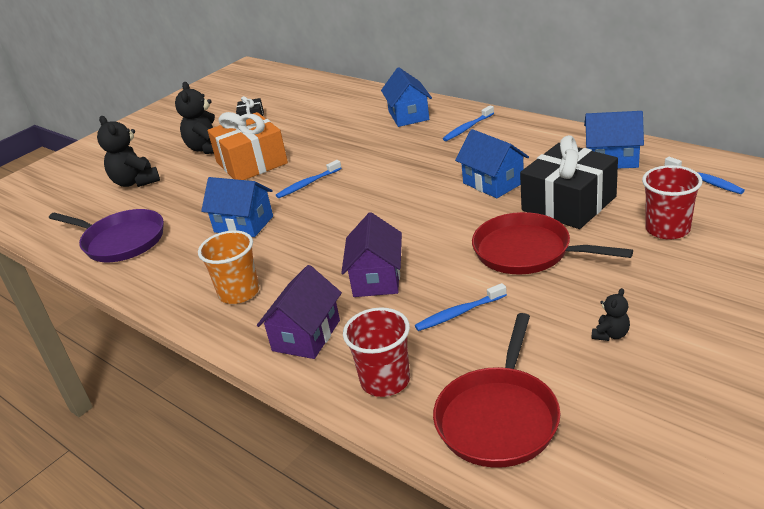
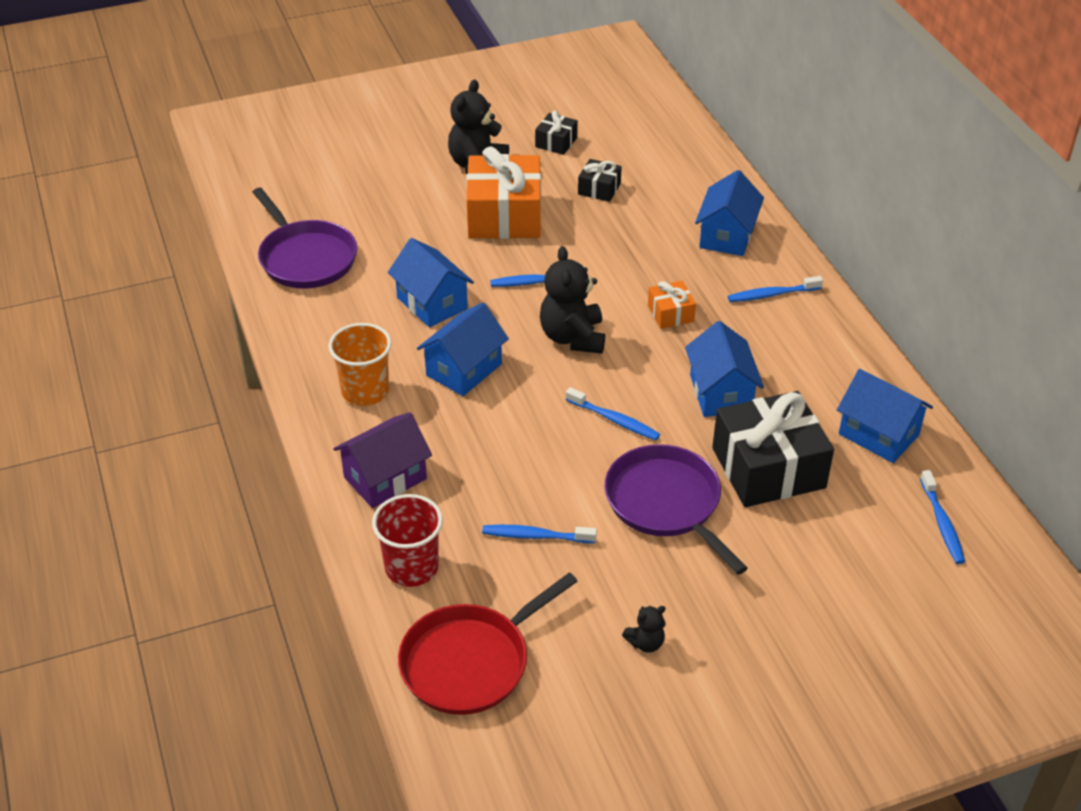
camera: 25 degrees right, 10 degrees up
(136, 182) = (372, 178): black teddy bear -> black teddy bear (573, 337)
(303, 127) = (599, 189): none -> black gift
(304, 248) = (464, 369): none -> blue house
(377, 278) = (498, 450): purple house -> none
(415, 161) = (670, 313): none -> orange gift
(440, 226) = (614, 420): none -> blue toothbrush
(527, 251) = (666, 503): red pan -> purple pan
(667, 229) = (830, 561): red cup -> none

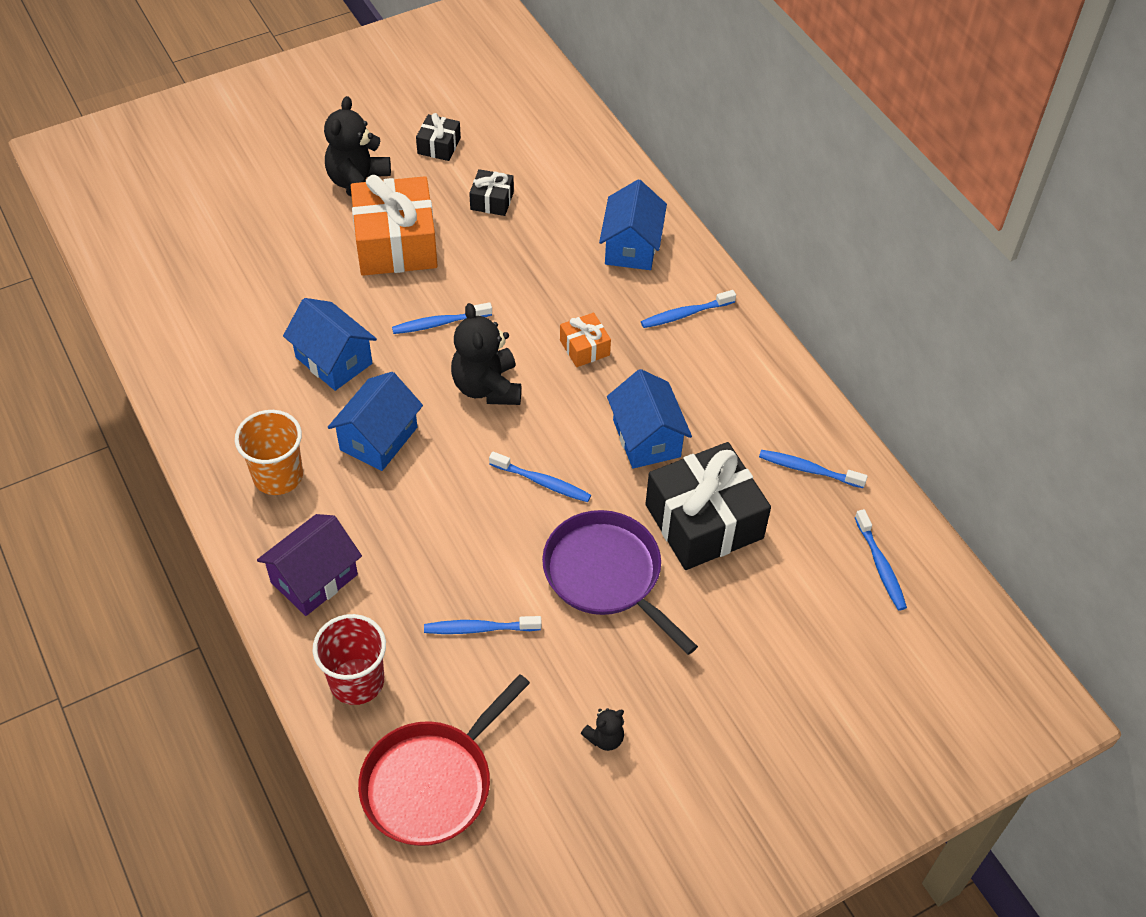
camera: 10 degrees left, 10 degrees up
(306, 258) = (190, 317): purple pan -> none
(878, 434) = (809, 470): blue house -> blue toothbrush

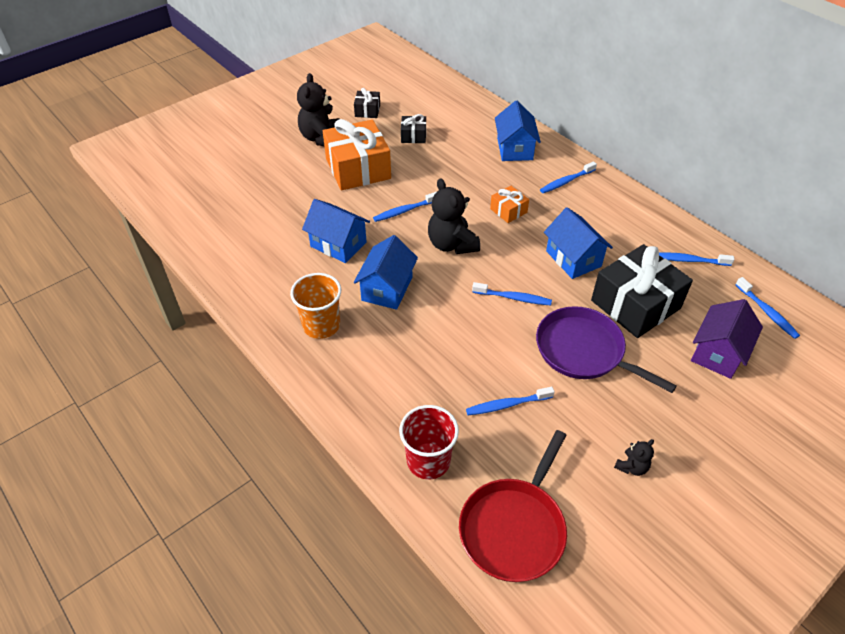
camera: 10 degrees left, 5 degrees down
(314, 578) = (371, 391): purple house -> purple house (718, 353)

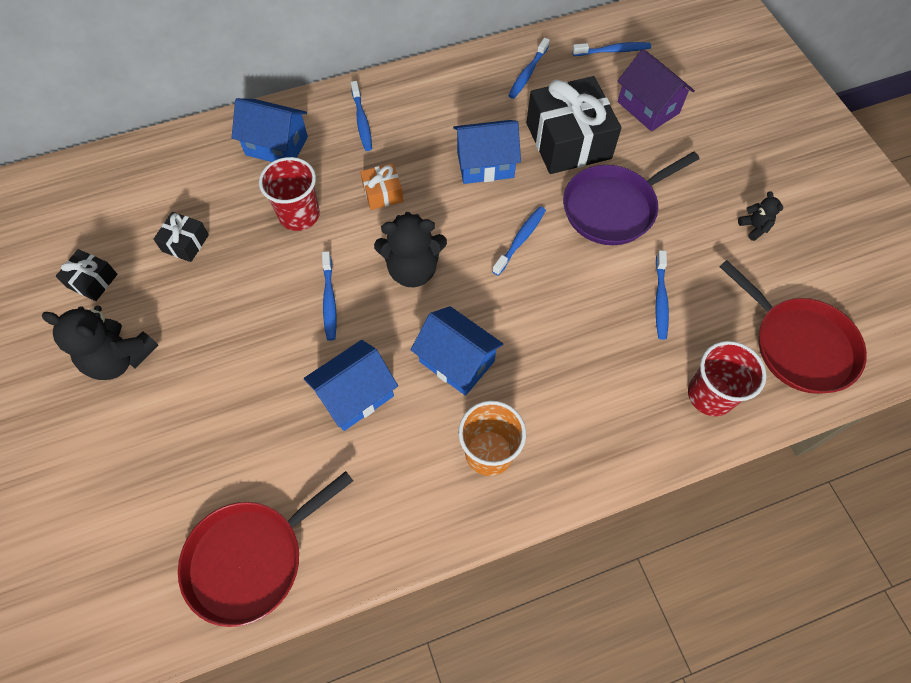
camera: 70 degrees left, 15 degrees up
(213, 231) = (250, 559): none -> red pan
(358, 169) = (216, 330): orange gift -> none
(464, 176) = (299, 215): none -> red cup

